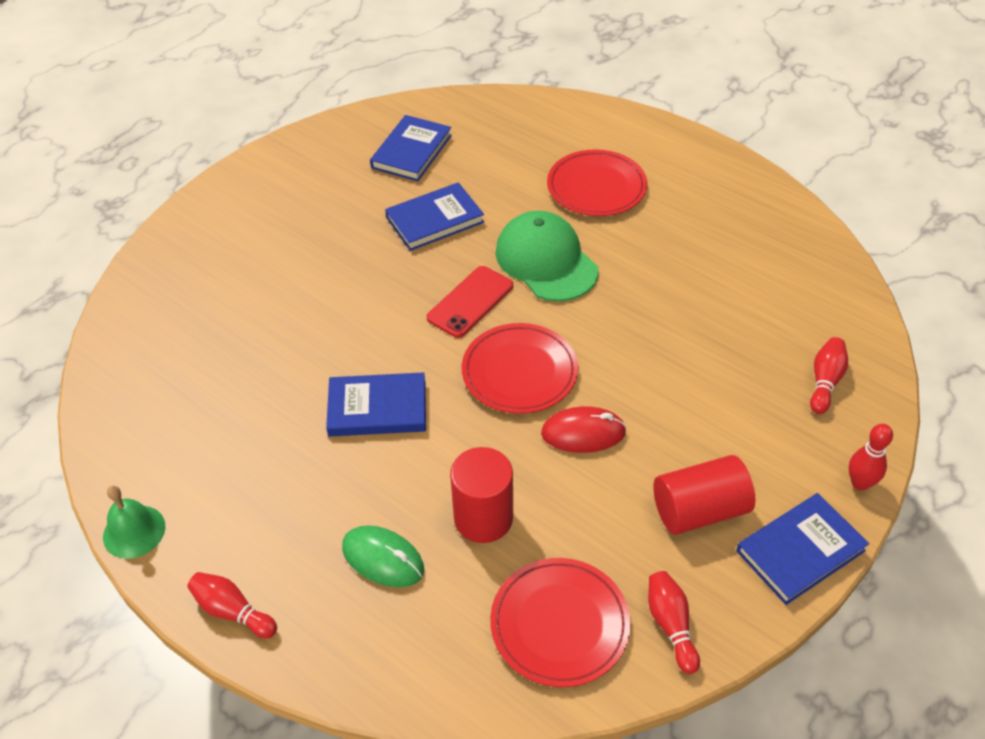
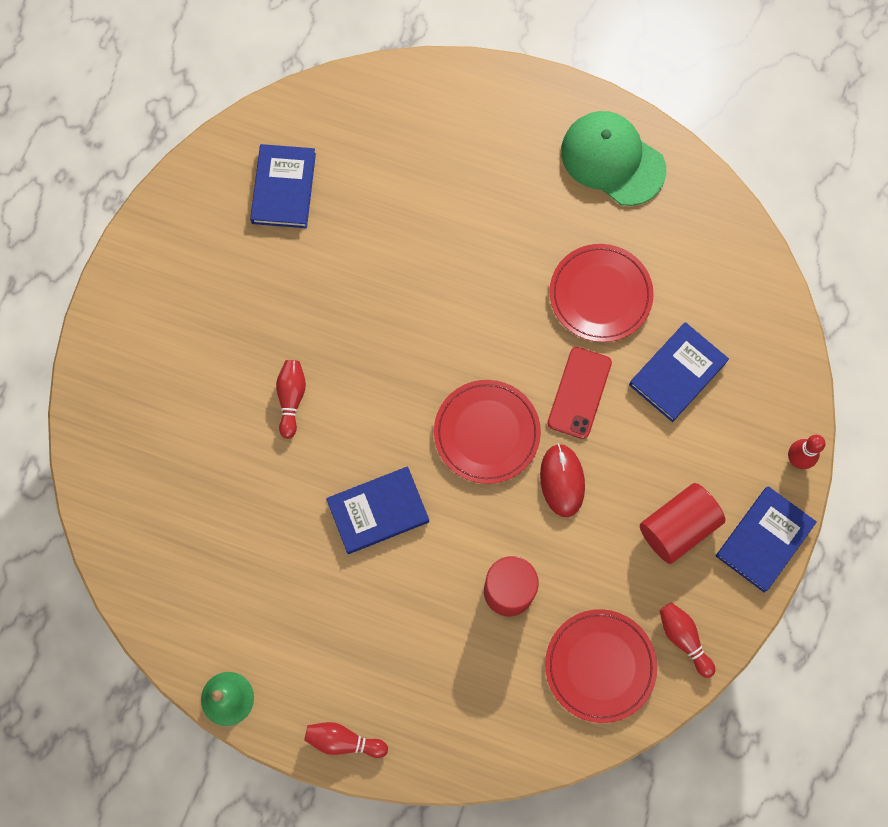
camera: 20 degrees left, 25 degrees up
(383, 559) = (442, 655): green mouse -> none
(434, 220) = (343, 274): blue book -> blue book (677, 373)
(470, 302) = (415, 367): red phone -> red phone (579, 393)
(546, 261) = (467, 295): green cap -> green cap (612, 160)
(583, 433) = (562, 481): red mouse -> red mouse turned 75 degrees counterclockwise
(596, 187) = (484, 184): red plate -> red plate (600, 295)
(825, 382) = (748, 362): red bowling pin -> red bowling pin (291, 399)

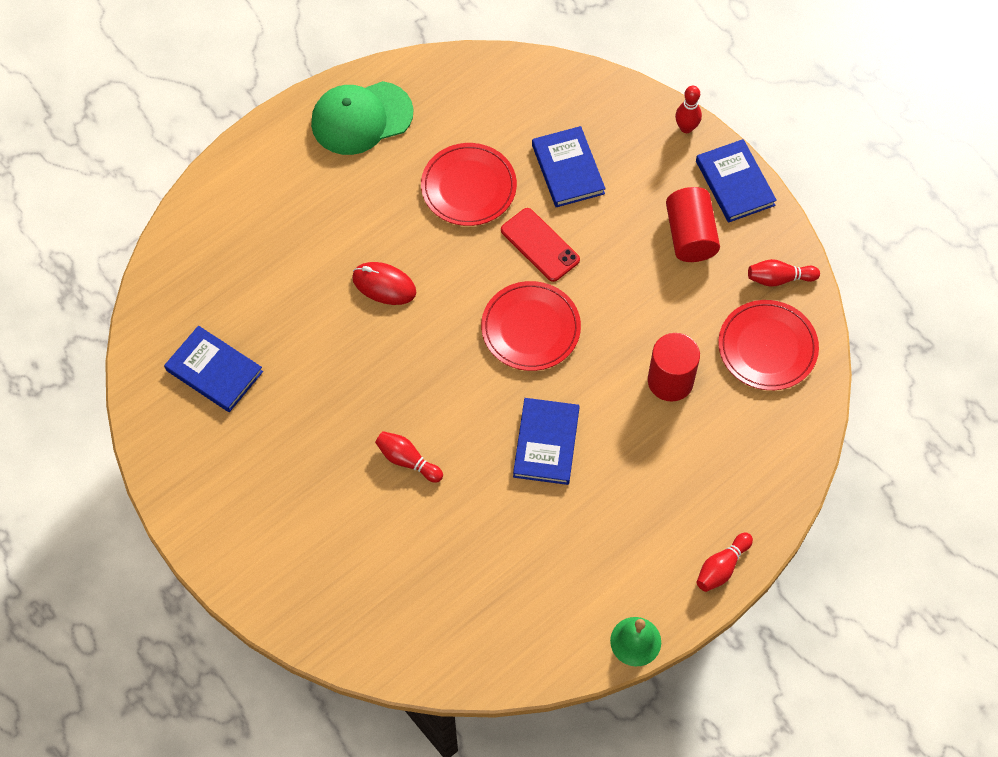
camera: 60 degrees left, 10 degrees down
(562, 481) = (604, 295): red mouse -> red mouse (384, 285)

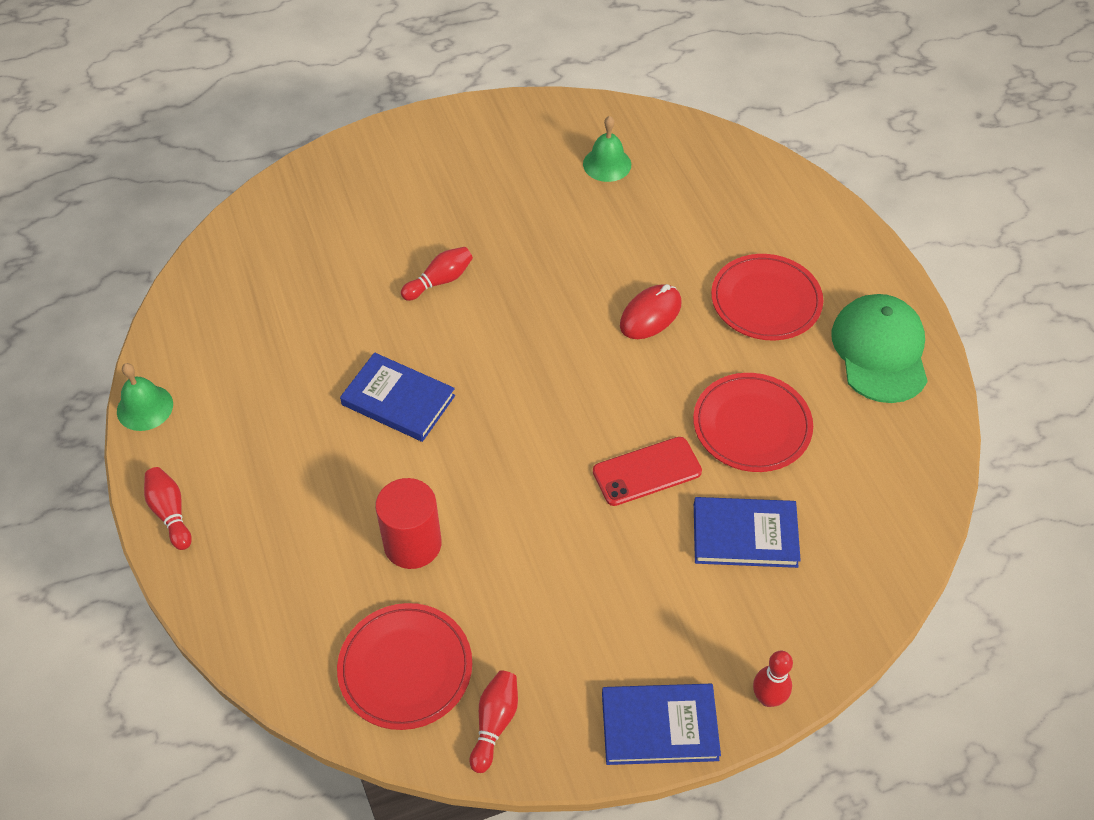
camera: 110 degrees right, 10 degrees down
(214, 371) = (607, 164): blue book -> green bell
(530, 328) = (541, 429): red plate -> red plate (766, 301)
(690, 235) = (599, 640): red cylinder -> none

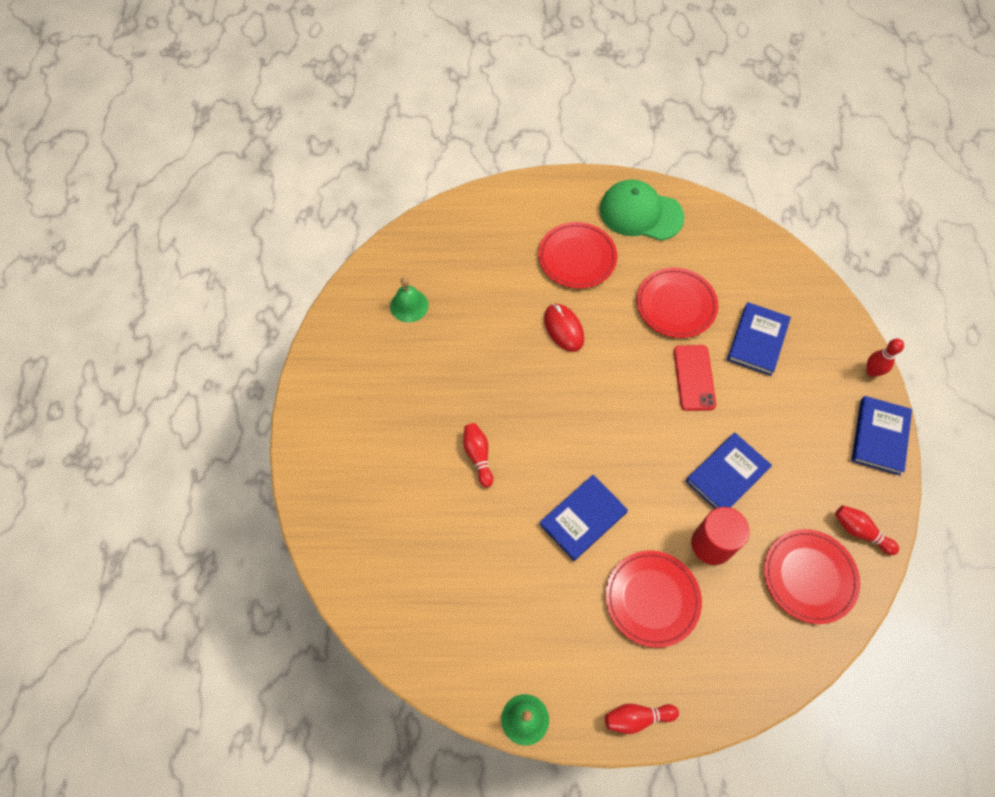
camera: 70 degrees left, 10 degrees up
(319, 495) = (652, 599): none -> red plate
(517, 540) = (727, 474): none -> blue book

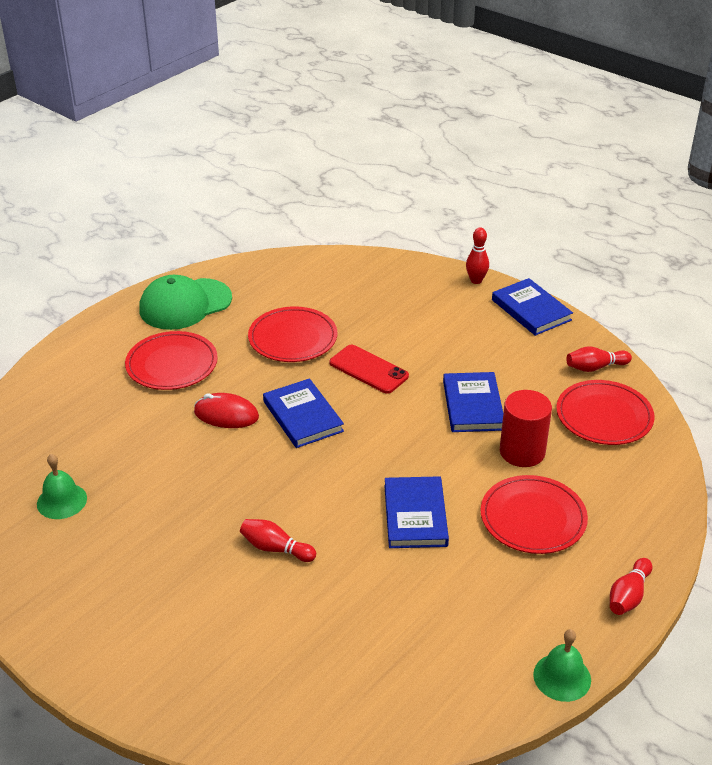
camera: 50 degrees left, 25 degrees down
(757, 340) = (380, 317): blue book -> blue book (302, 416)

